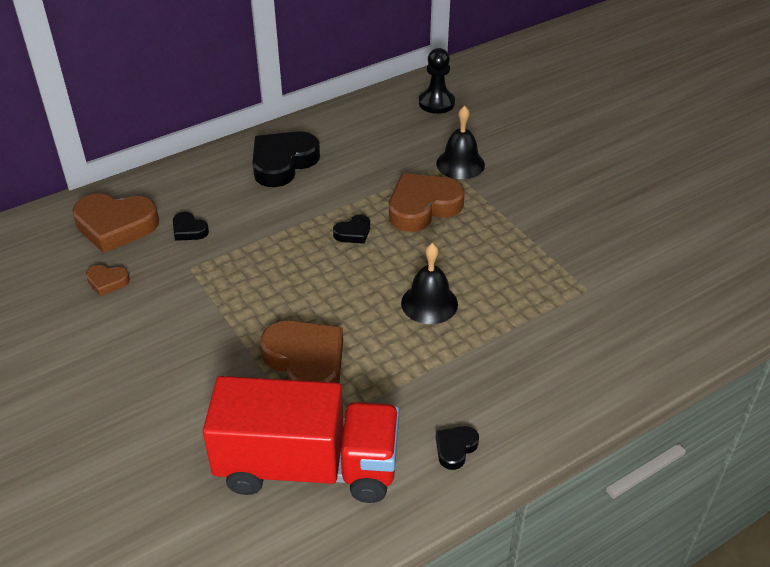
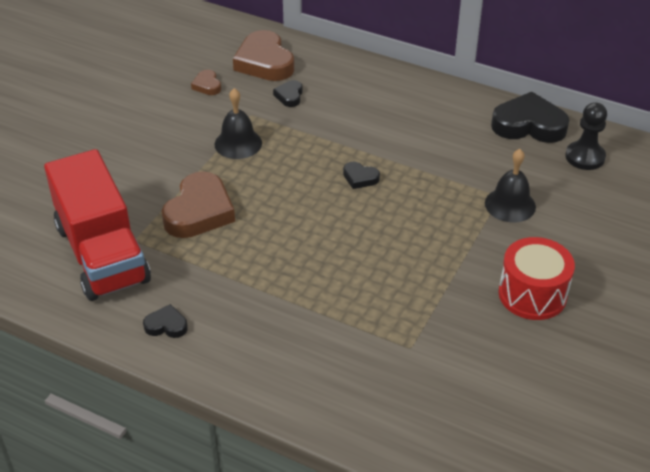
camera: 60 degrees right, 0 degrees up
(283, 163) = (409, 106): black heart -> black heart (529, 125)
(422, 207) = (428, 204): brown heart -> none
(429, 303) = (312, 252): black bell -> black bell (238, 143)
(570, 198) = (532, 294): none -> red drum

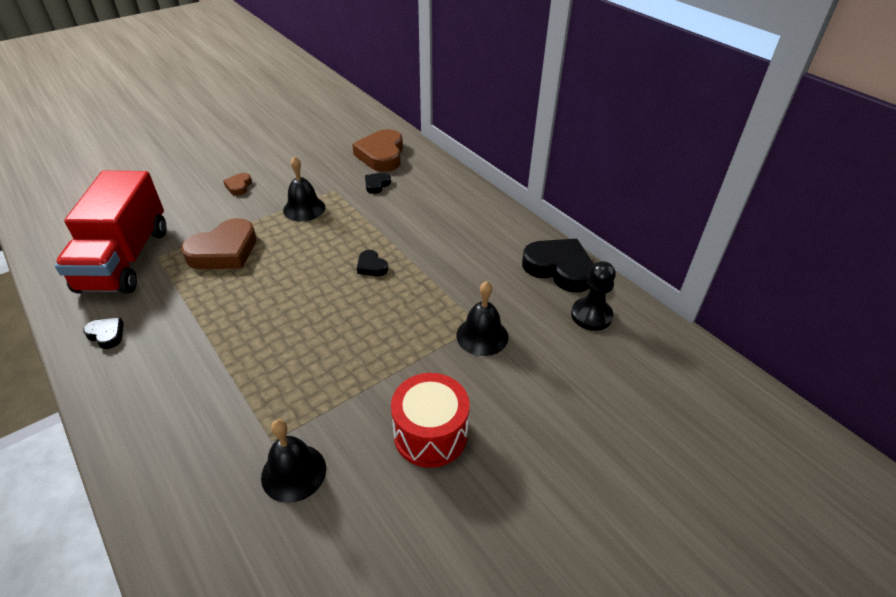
camera: 25 degrees right, 0 degrees up
(207, 85) = (324, 160): brown heart -> brown heart (239, 186)
(451, 362) = (293, 472): none -> black bell

